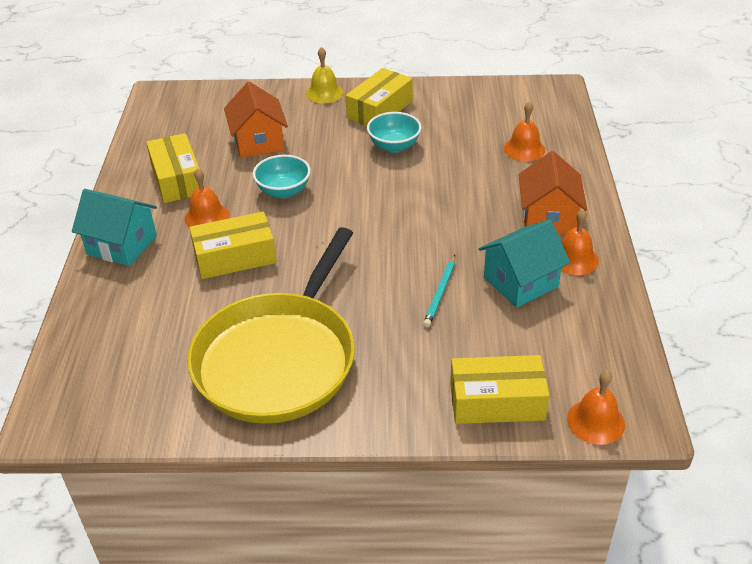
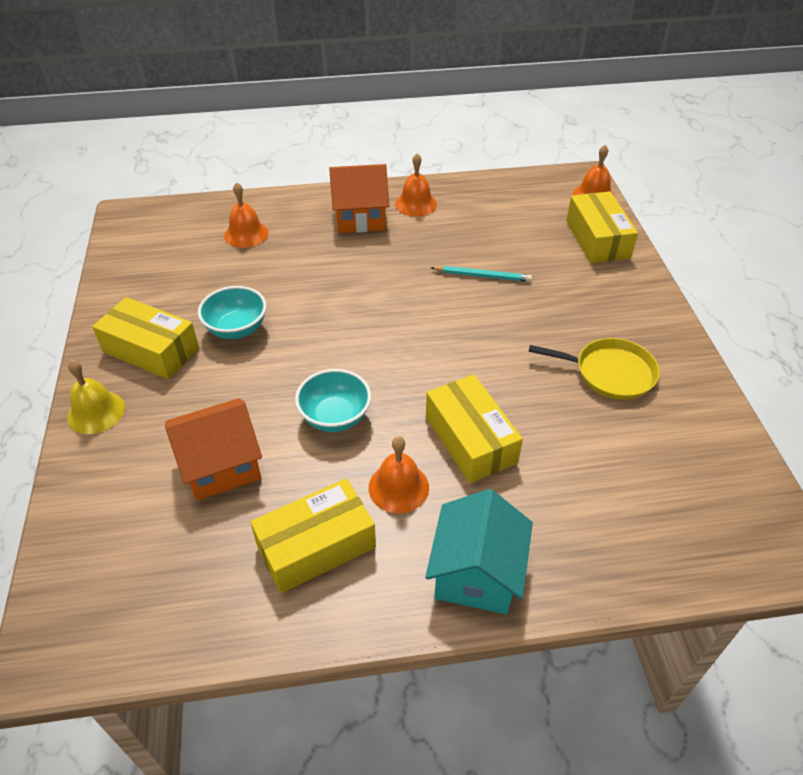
camera: 100 degrees left, 5 degrees up
(279, 358) = (610, 373): yellow pan -> yellow pan, size x0.48
(520, 282) = (454, 231): turquoise house -> none

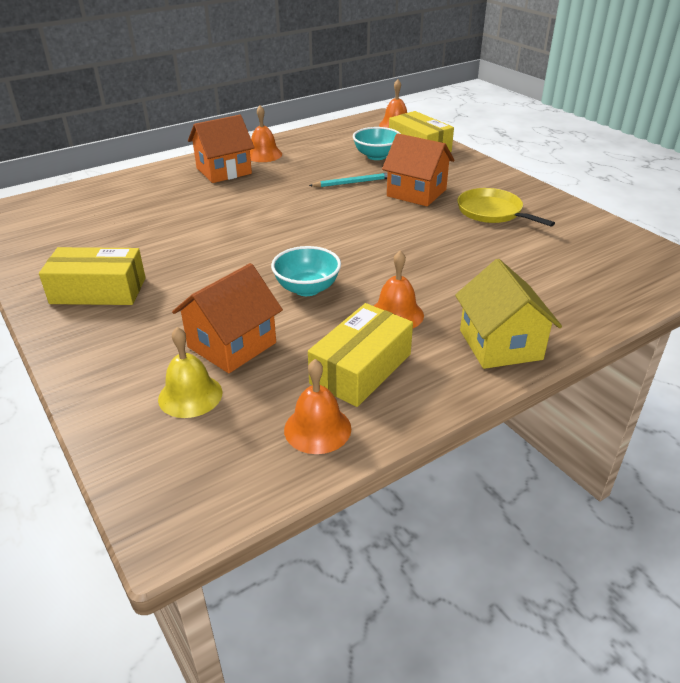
camera: 25 degrees left, 10 degrees down
(96, 412) = (76, 345): yellow bell -> yellow bell (190, 395)
(237, 329) = (171, 258): turquoise bowl -> turquoise bowl (376, 156)
(246, 234) = (128, 200): orange bell -> orange bell (317, 429)
(470, 440) = (426, 272): yellow box -> none
(476, 573) = (500, 344): turquoise house -> yellow house
(542, 314) = (416, 193): none -> orange house
(610, 373) = (492, 212): yellow pan -> yellow pan turned 120 degrees counterclockwise

